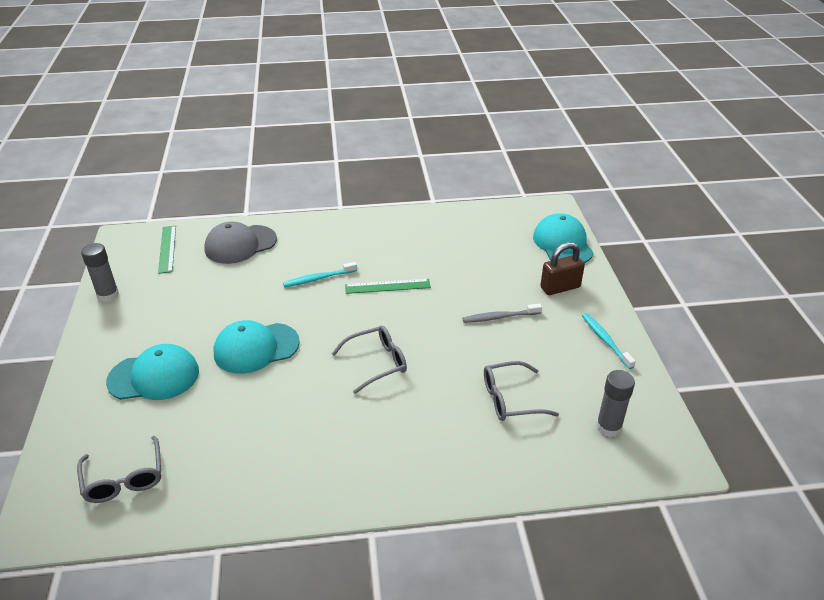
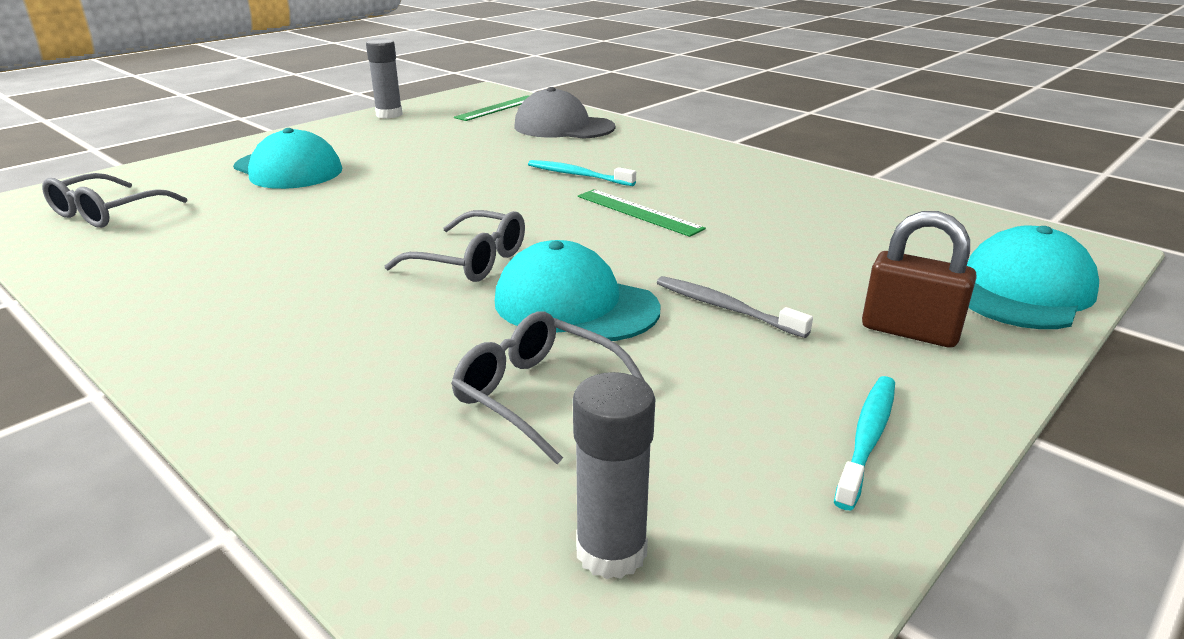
camera: 50 degrees right, 10 degrees down
(256, 348) = (399, 192): turquoise cap -> turquoise cap (575, 305)

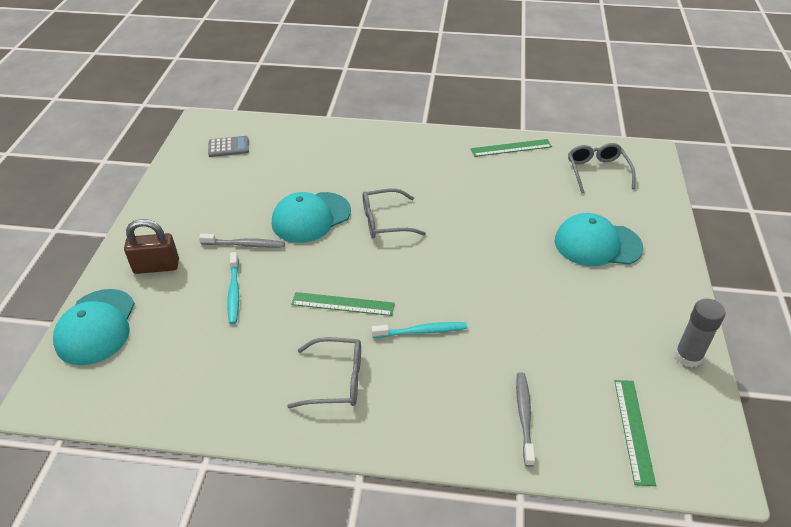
camera: 145 degrees right, 15 degrees up
(107, 277) = (511, 148): none -> green ruler
(538, 395) = (286, 175): grey glasses -> grey glasses (336, 380)
(563, 127) = (524, 416): grey cap -> grey toothbrush
(575, 305) = (311, 217): turquoise cap -> turquoise cap turned 150 degrees clockwise
(611, 551) = (228, 147): grey glue stick -> grey calculator
(867, 438) = (167, 206): turquoise toothbrush -> turquoise toothbrush (234, 292)

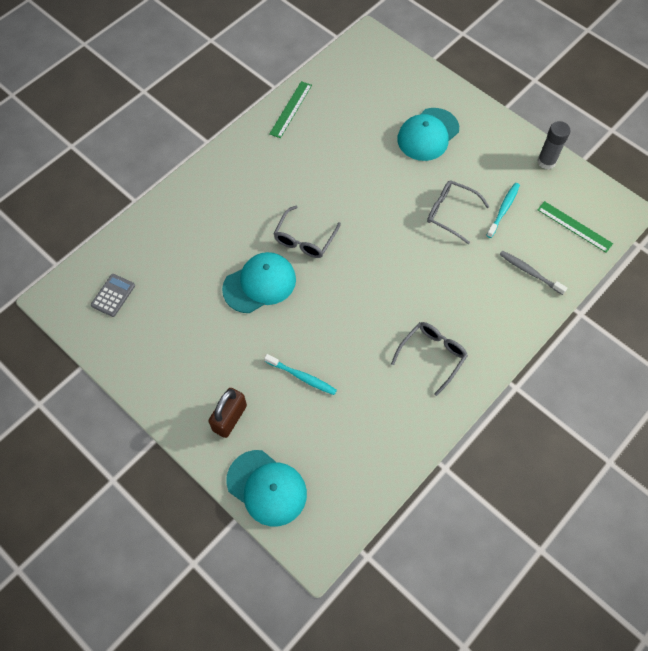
camera: 55 degrees left, 20 degrees up
(245, 245) = (254, 344): grey toothbrush -> none
(311, 217) = (259, 284): turquoise cap -> turquoise cap turned 120 degrees counterclockwise
(343, 304) = (368, 314): green ruler -> none
(422, 331) = (427, 283): turquoise toothbrush -> turquoise toothbrush (503, 209)
(597, 172) = (361, 80): grey glasses -> grey glasses (450, 213)

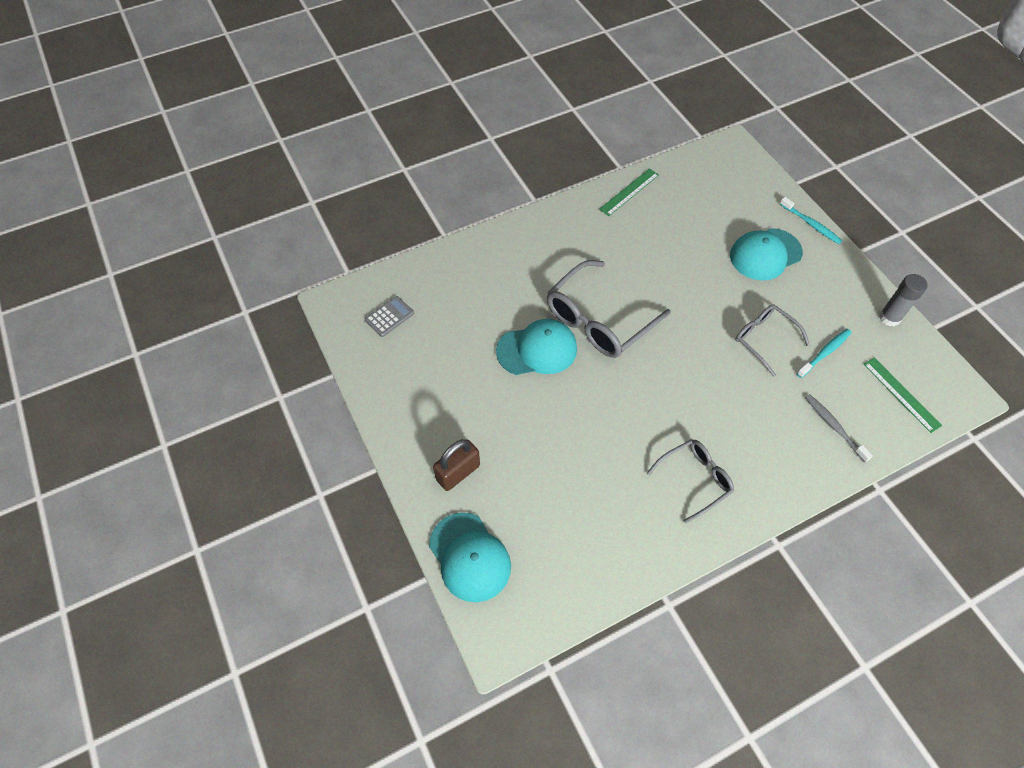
camera: 20 degrees right, 5 degrees down
(302, 377) = (547, 456): turquoise toothbrush -> turquoise toothbrush (811, 224)
(304, 239) = (599, 320): grey glasses -> grey glasses, size x1.67

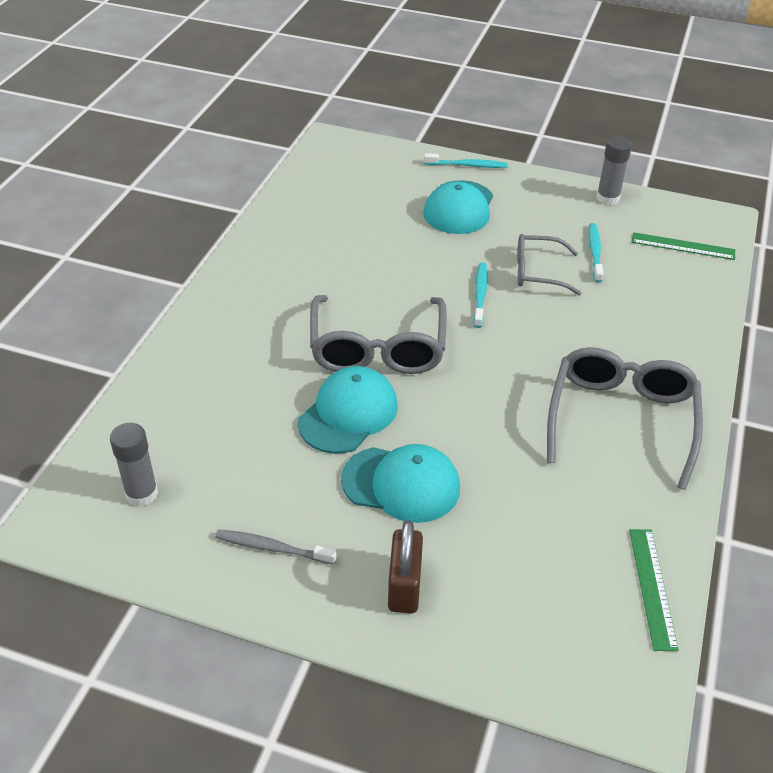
camera: 45 degrees left, 15 degrees down
(389, 316) = (141, 493): grey calculator -> grey glue stick
(469, 557) = (513, 656): turquoise cap -> turquoise cap (401, 484)
(629, 192) = (276, 226): green ruler -> green ruler (652, 587)
(695, 480) = (621, 420): grey glasses -> grey glasses, size x1.67
(705, 328) = (480, 294): none -> turquoise toothbrush
(834, 427) = (668, 301): grey toothbrush -> grey toothbrush (272, 548)

